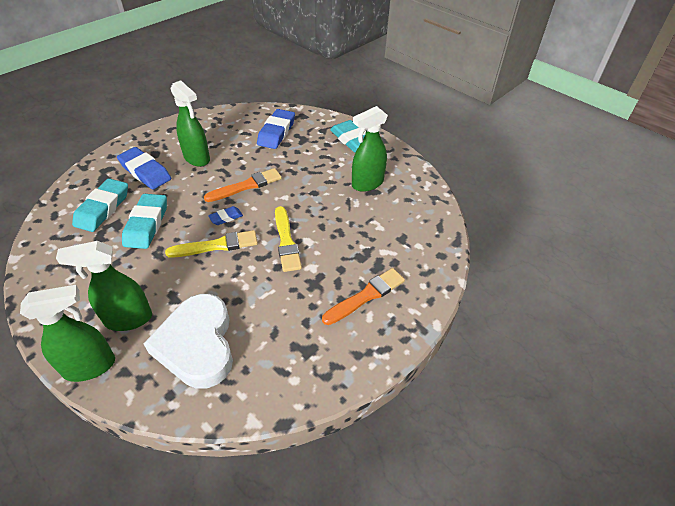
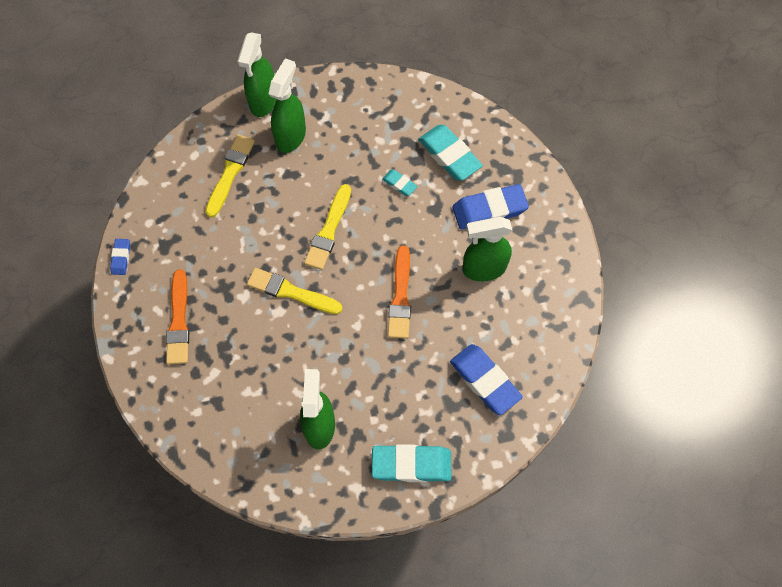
camera: 125 degrees right, 20 degrees up
(146, 224) = (399, 184): turquoise eraser -> turquoise eraser, size x0.50
(197, 344) = (230, 173): white heart -> yellow brush
(226, 217) = (362, 255): blue eraser -> blue eraser (121, 258)

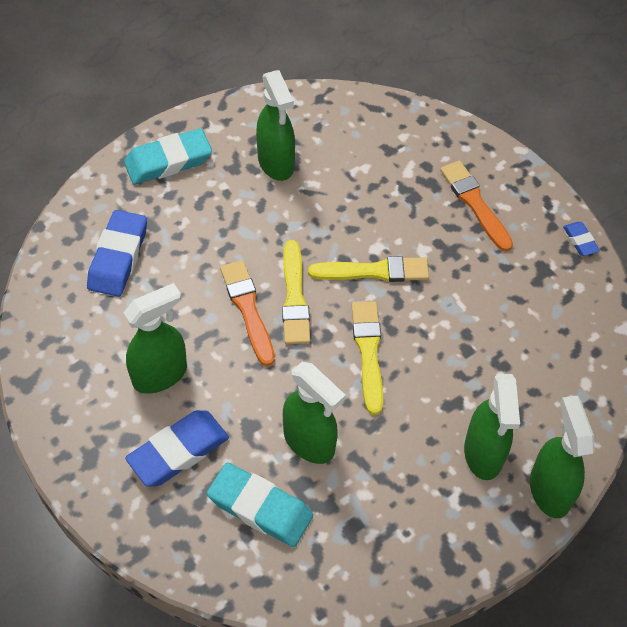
camera: 155 degrees right, 10 degrees down
(230, 173) = (527, 377): yellow brush -> yellow brush (294, 297)
(399, 184) = (309, 442): turquoise eraser -> green spray bottle
(485, 381) = (118, 257): blue eraser -> blue eraser turned 75 degrees clockwise

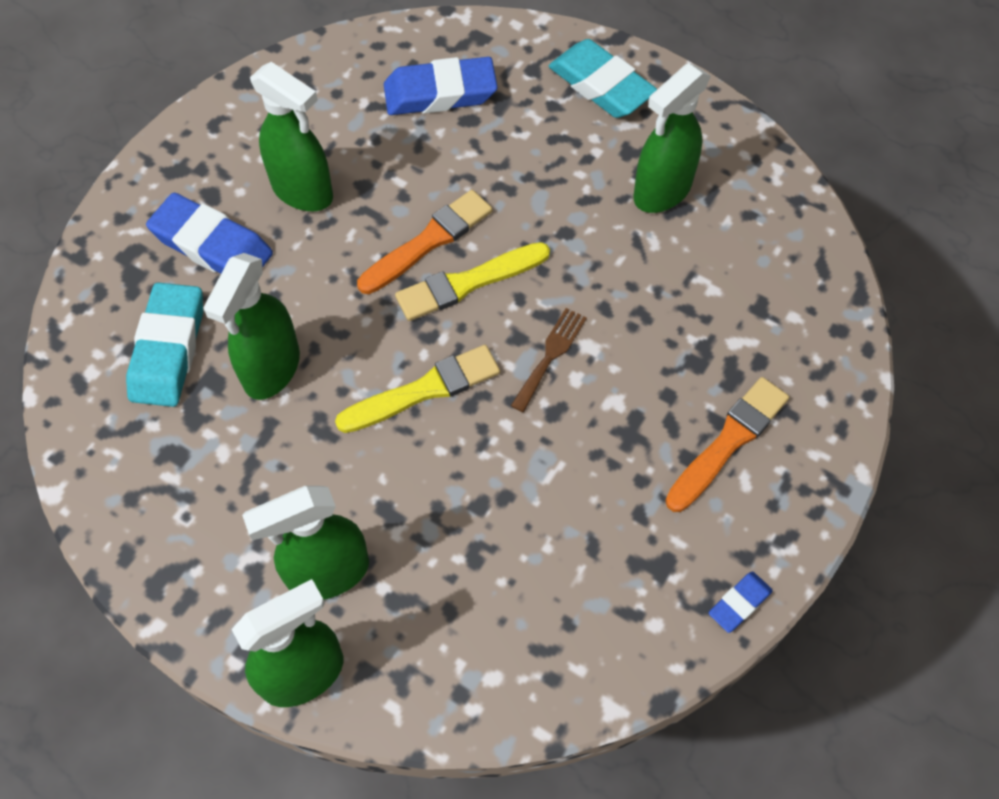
camera: 70 degrees right, 5 degrees up
(374, 271) = (550, 355): yellow brush -> brown fork

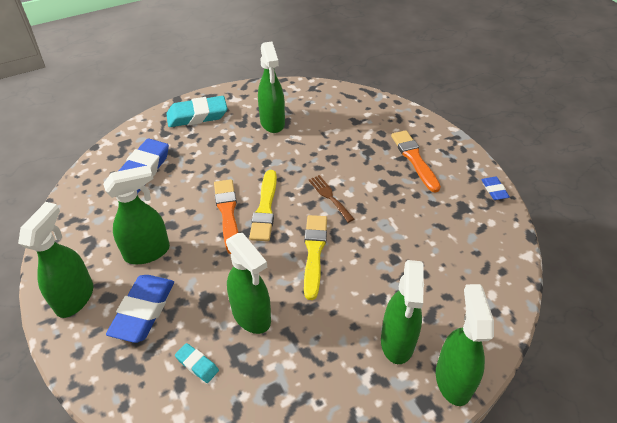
camera: 60 degrees left, 15 degrees down
(168, 349) = (197, 364): turquoise eraser -> turquoise eraser, size x0.50
(191, 163) = (75, 297): none -> green spray bottle
(212, 245) = (143, 311): blue eraser -> blue eraser turned 45 degrees counterclockwise

